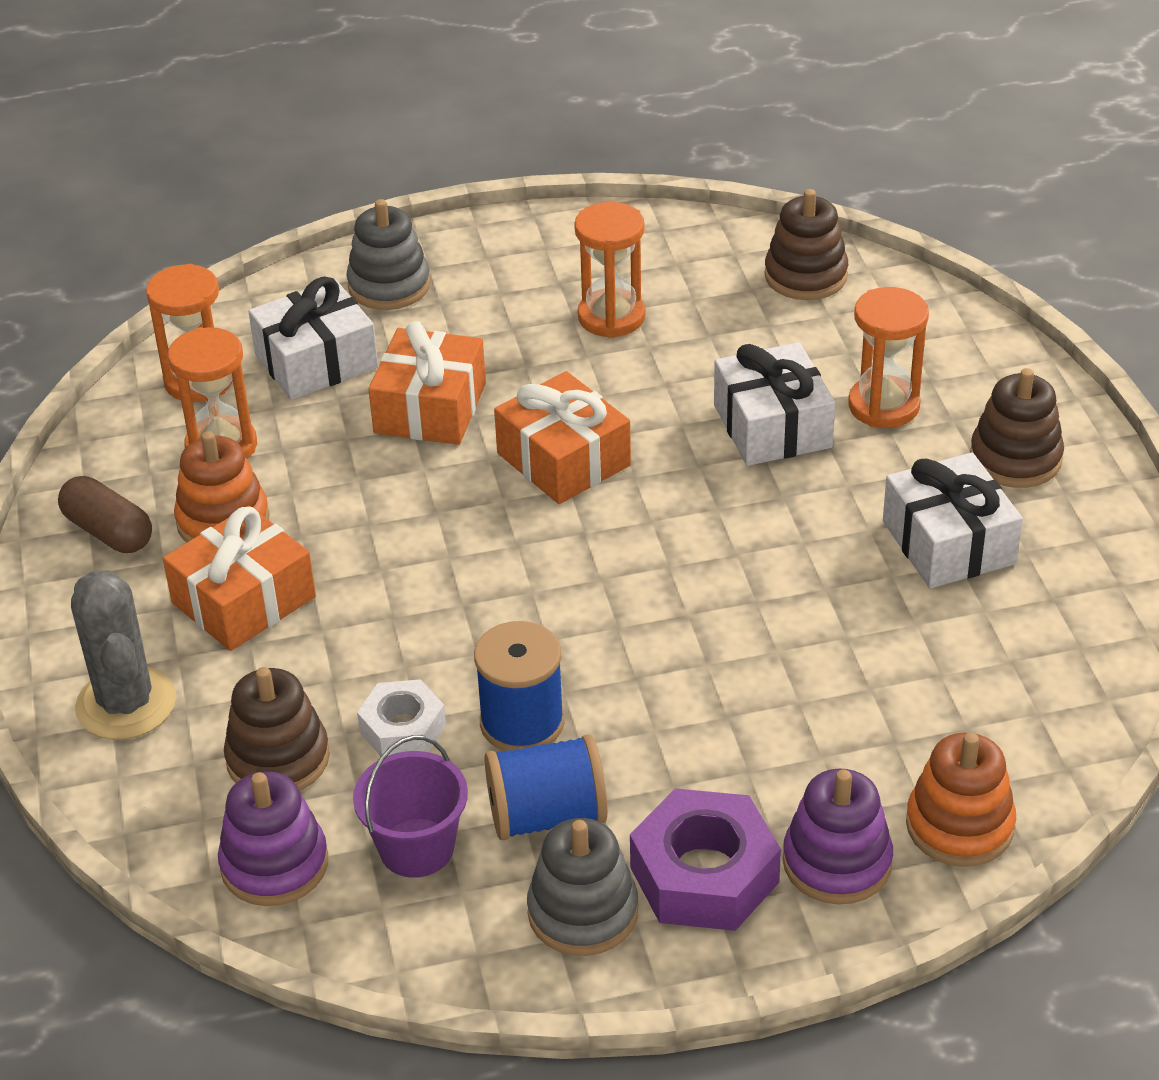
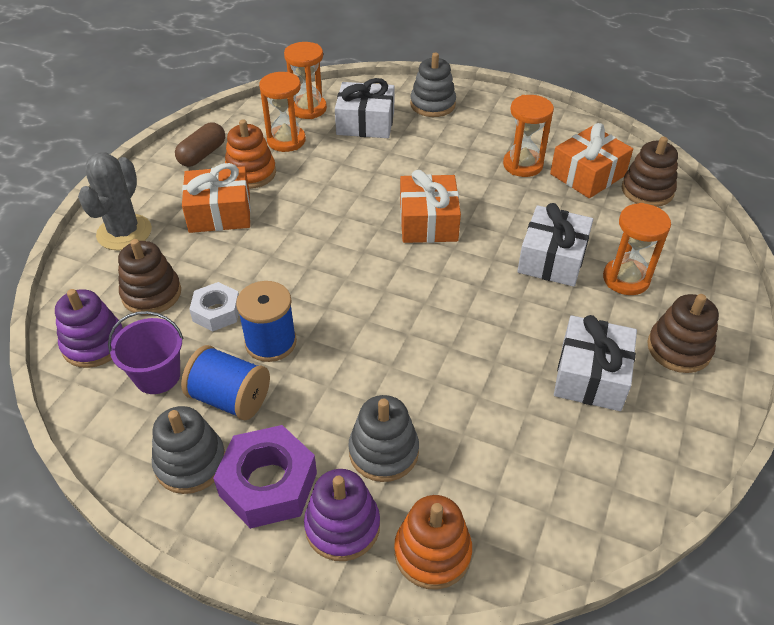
camera: 35 degrees right, 5 degrees up
(108, 532) = (202, 154): brown capsule -> brown capsule turned 45 degrees clockwise
(430, 408) = (392, 167): orange gift -> orange gift (587, 175)
(800, 760) = (383, 451): none -> grey stacking toy

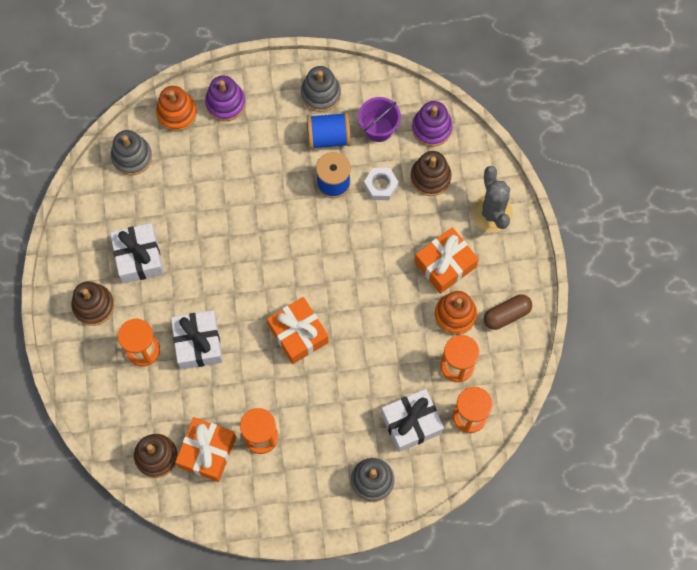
camera: 150 degrees right, 25 degrees up
(202, 154) = (506, 315): brown capsule -> brown capsule turned 60 degrees clockwise
(268, 484) = (274, 104): purple nut -> none
(383, 451) = (228, 150): grey stacking toy -> grey stacking toy (132, 157)

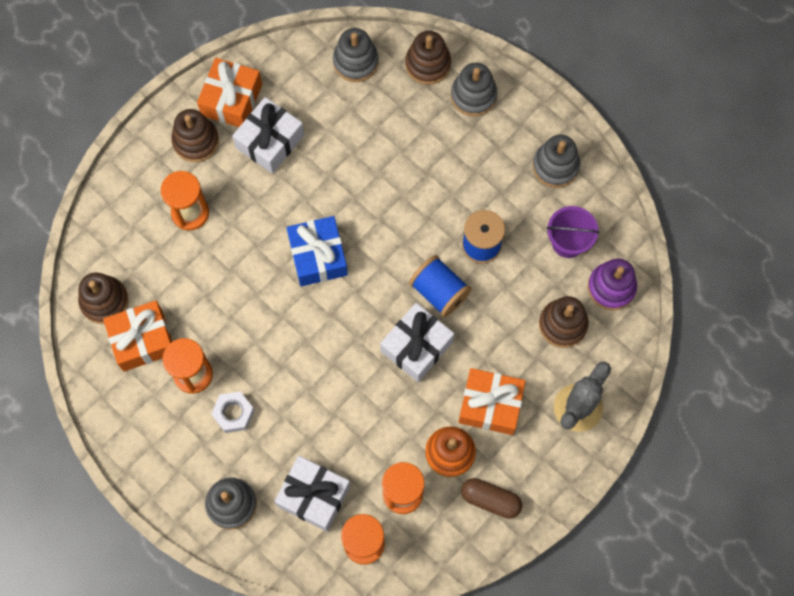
camera: 50 degrees right, 0 degrees up
(177, 113) = (428, 64): orange stacking toy -> brown stacking toy
(198, 343) = (234, 252): white gift -> white gift (416, 346)
(225, 103) = (473, 95): purple stacking toy -> grey stacking toy
(249, 291) = (318, 256): none -> blue gift
(298, 334) = (314, 329): orange gift -> orange gift (231, 100)
(329, 137) = (521, 206): blue spool -> blue spool (439, 292)
(381, 186) = (515, 288): white nut -> white nut (233, 413)

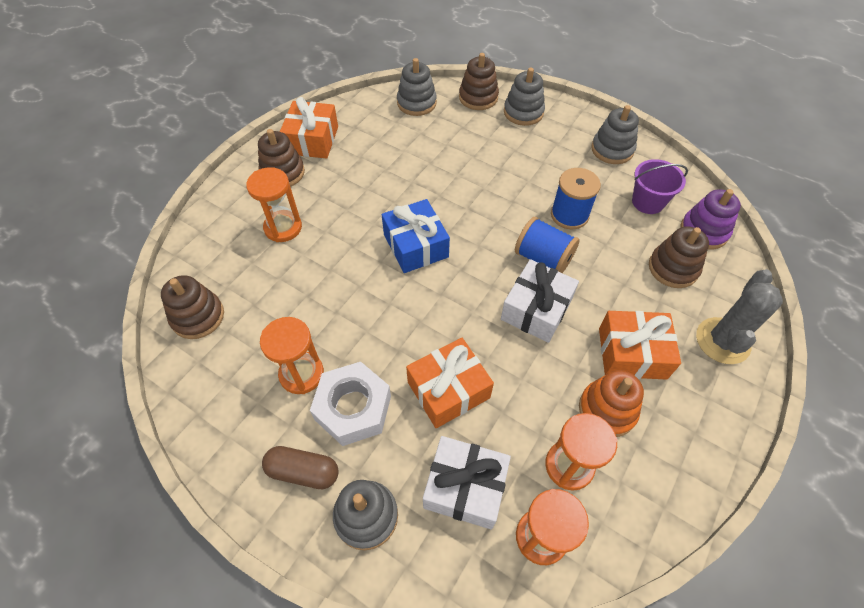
camera: 10 degrees left, 15 degrees down
(142, 340) = (242, 348): orange gift -> orange gift (448, 390)
(233, 413) = (353, 408): white nut -> white nut, size x1.62
(270, 141) = (352, 164): white gift -> none
(490, 500) = (671, 455): brown capsule -> brown capsule (303, 472)

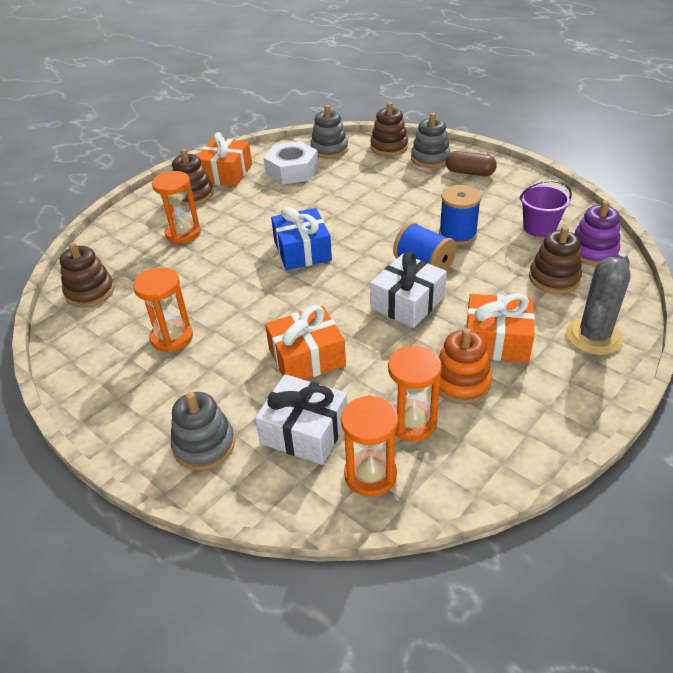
camera: 10 degrees right, 15 degrees down
(303, 472) = (154, 408): brown capsule -> brown capsule (469, 173)
(353, 408) = (213, 365): white nut -> white nut (292, 171)
(612, 149) = (512, 188): grey stacking toy -> none

